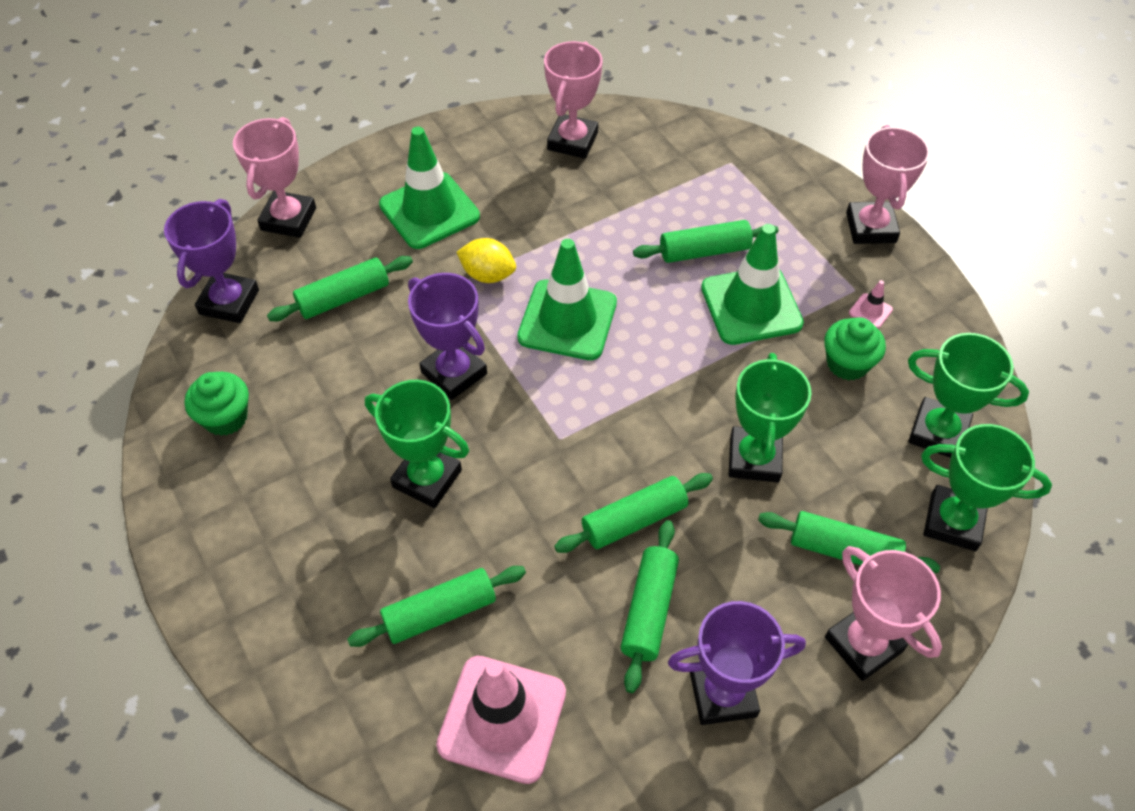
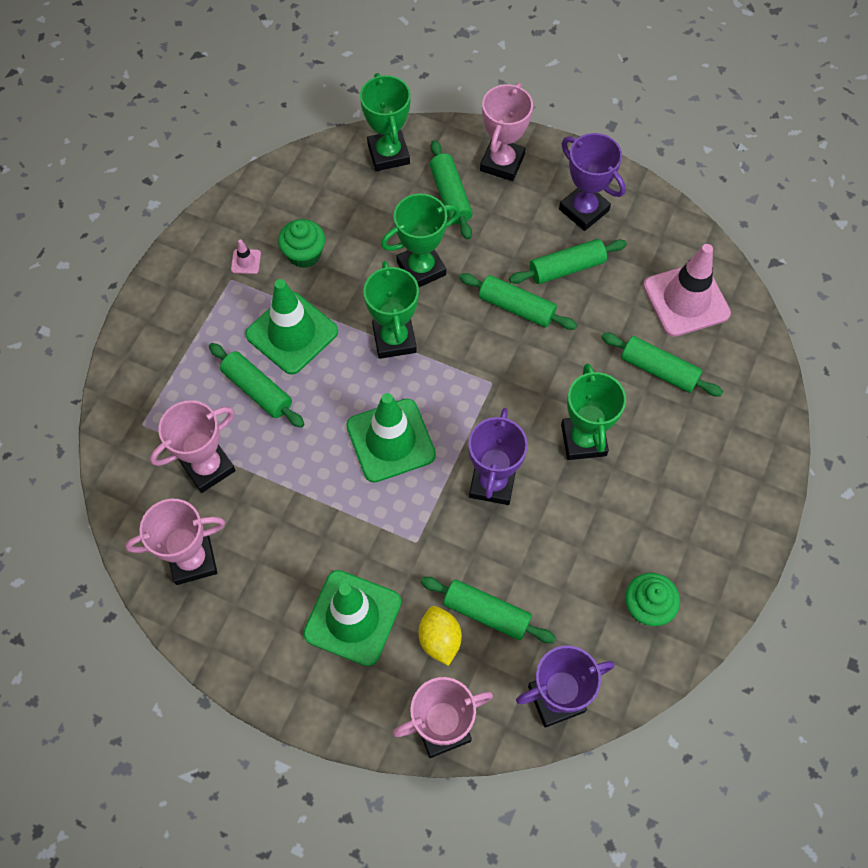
camera: 125 degrees left, 10 degrees up
(488, 275) = (388, 524): yellow lemon -> yellow lemon (439, 639)
(870, 227) = (158, 296): pink trophy -> pink trophy (208, 467)
(938, 432) = (326, 185): green trophy -> green trophy (394, 339)

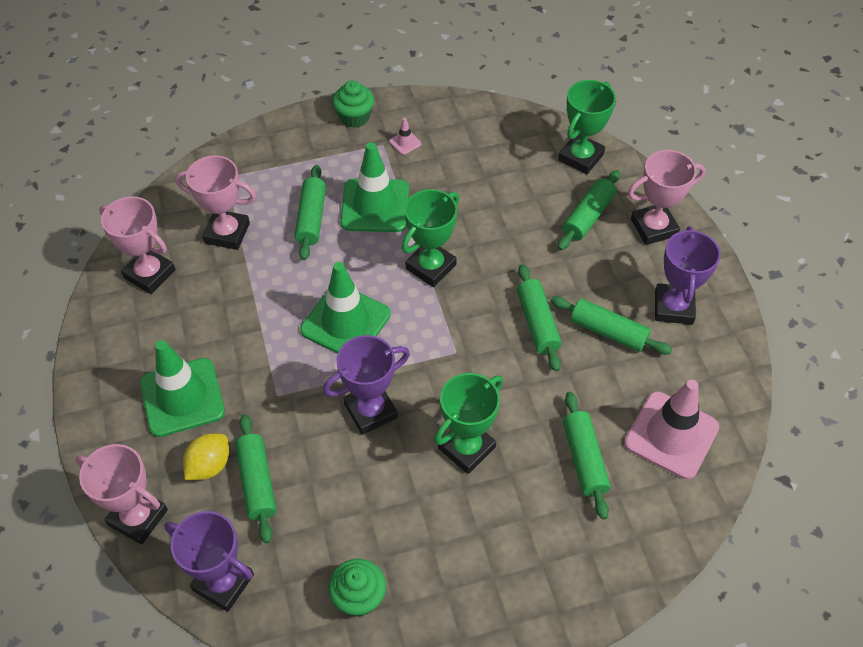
camera: 50 degrees right, 10 degrees down
(304, 254) = (445, 169): green cupcake -> green cupcake (354, 117)
(421, 268) = (506, 242): green trophy -> none

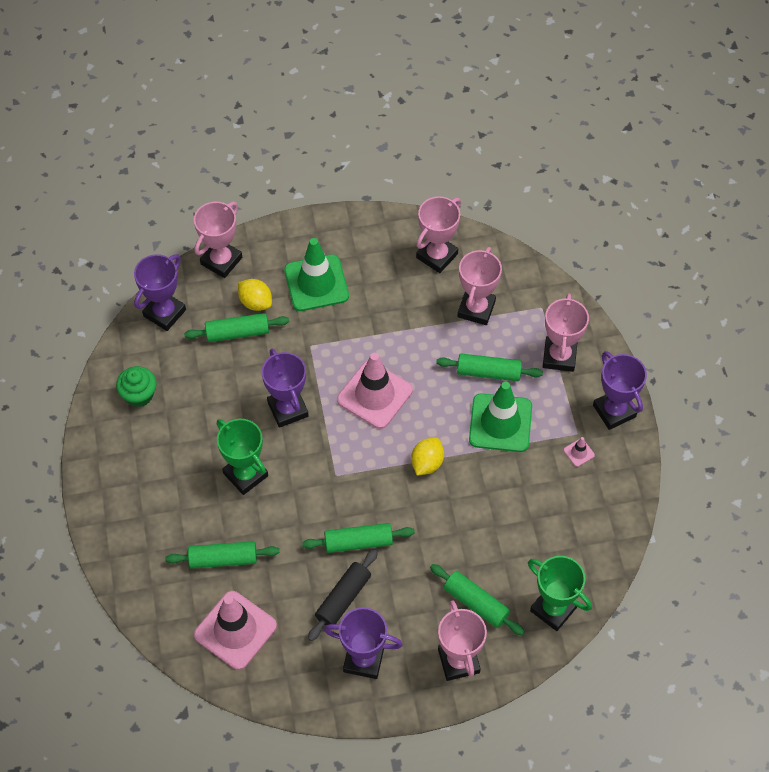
camera: 95 degrees right, 5 degrees up
(290, 160) = (559, 356): none -> pink trophy
(345, 322) = (374, 395): green traffic cone -> pink traffic cone
(354, 117) = (614, 411): green cupcake -> purple trophy
(431, 267) = (427, 463): green trophy -> yellow lemon
(608, 332) = (343, 598): green rolling pin -> black rolling pin

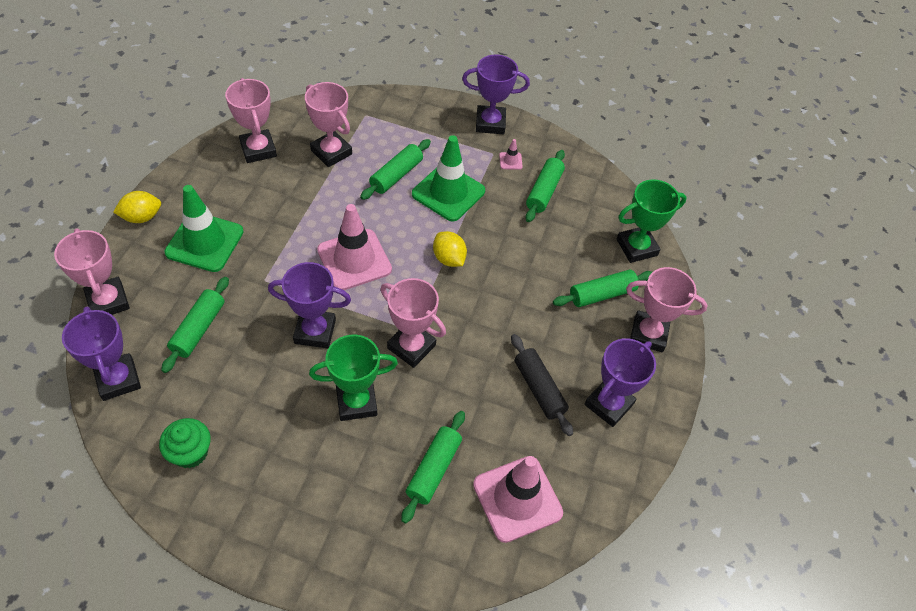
camera: 65 degrees left, 5 degrees down
(255, 302) = (180, 298): yellow lemon -> yellow lemon (142, 217)
(358, 542) = (490, 347): green rolling pin -> green rolling pin (544, 191)
(559, 356) = (418, 128): pink trophy -> pink trophy (411, 346)

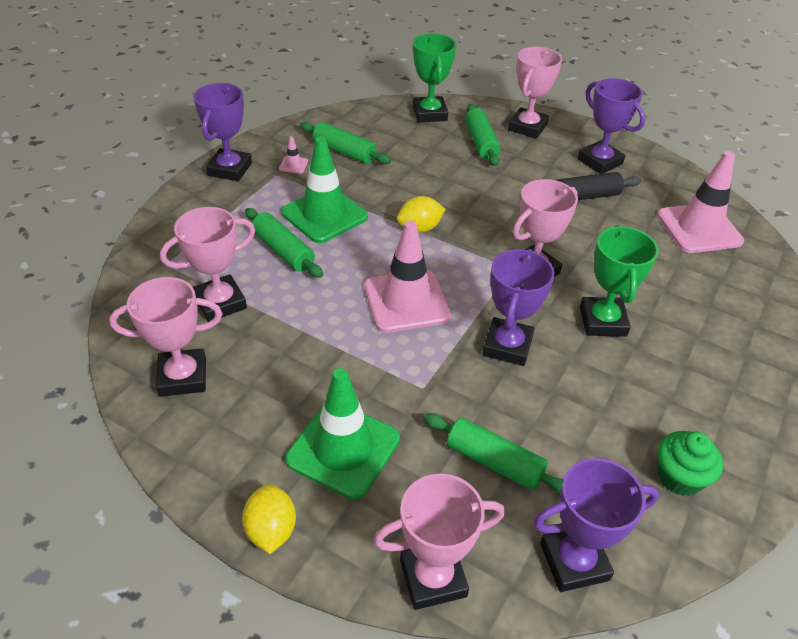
camera: 75 degrees left, 10 degrees down
(433, 469) = (676, 275): green rolling pin -> none

